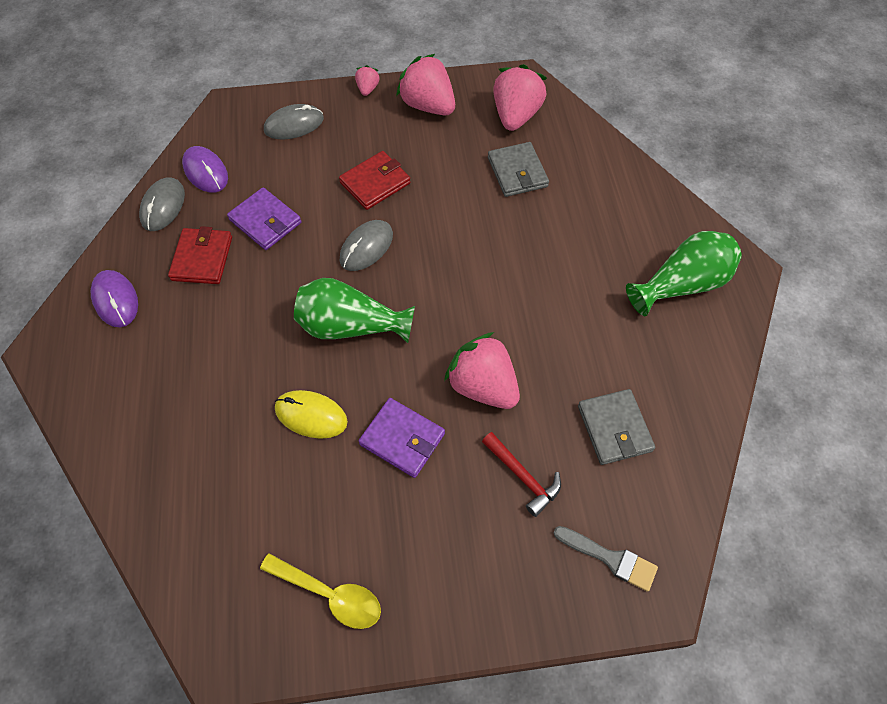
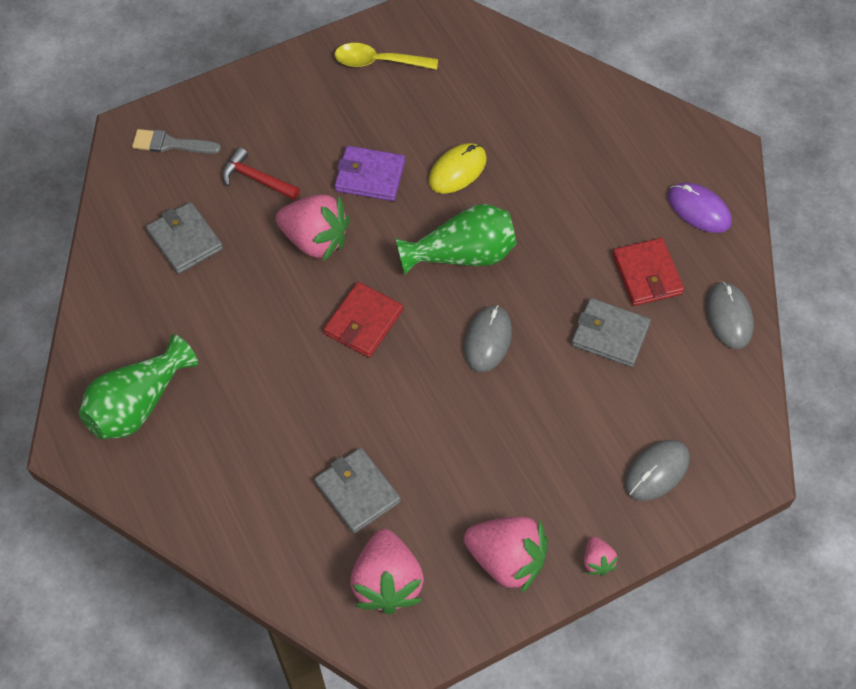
camera: 160 degrees right, 0 degrees up
(205, 171) = (714, 372): purple mouse -> none
(265, 221) = (610, 335): purple wallet -> grey wallet
(311, 415) = (457, 170): yellow mouse -> yellow mouse turned 45 degrees counterclockwise
(375, 183) = (517, 421): red wallet -> red wallet (363, 322)

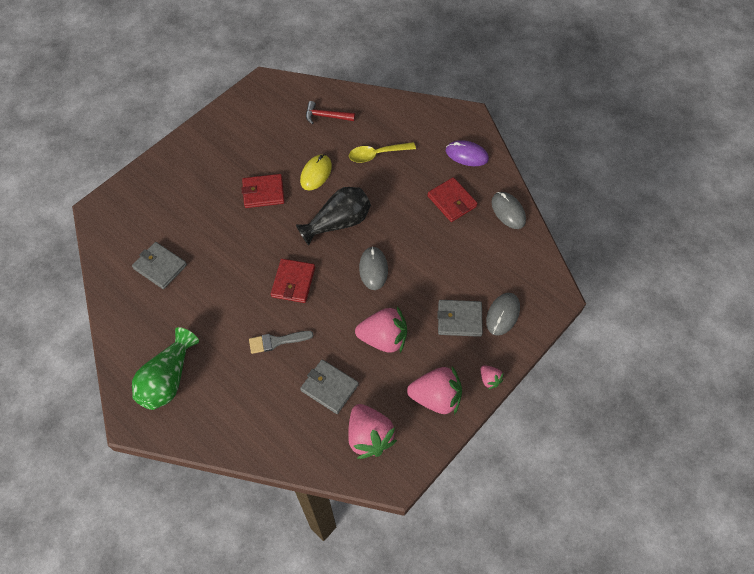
camera: 20 degrees left, 0 degrees up
(170, 144) = (128, 210): grey brush -> grey brush (276, 341)
(257, 179) = (192, 215): red hammer -> red hammer (326, 116)
(315, 240) = (244, 241): pink strawberry -> pink strawberry (383, 338)
(370, 176) = (263, 193): purple wallet -> red wallet
(378, 62) = (242, 122): yellow spoon -> yellow spoon (377, 154)
(462, 255) = (338, 223): green vase -> black vase
(610, 335) = (444, 243): grey wallet -> grey wallet (459, 319)

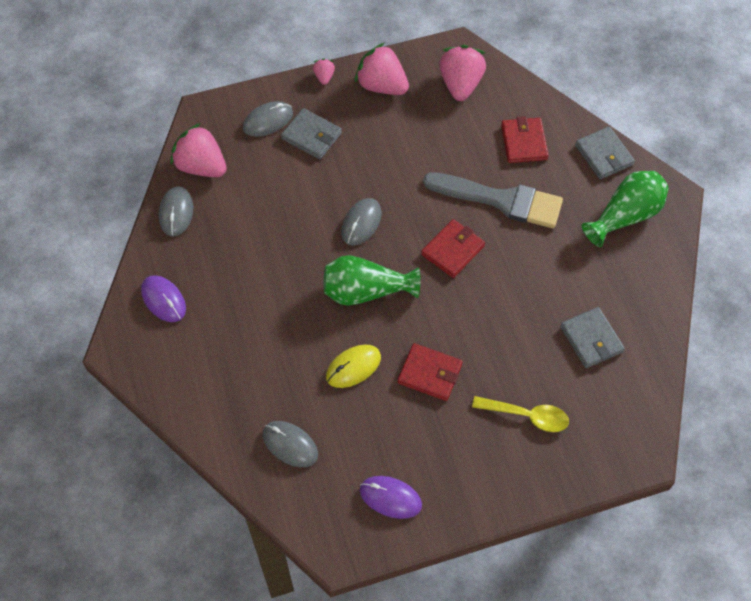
camera: 150 degrees left, 0 degrees up
(249, 117) = (390, 498): none -> purple mouse
(276, 341) = (501, 200): grey brush -> grey brush, size x1.96
(326, 116) = (290, 445): red hammer -> grey mouse
(329, 387) = (473, 137): grey wallet -> grey wallet (604, 155)
(338, 223) = (366, 291): black vase -> green vase
(377, 154) = (265, 355): yellow spoon -> yellow spoon (527, 416)
(383, 338) = (395, 154): pink strawberry -> pink strawberry (201, 166)
(452, 201) = (225, 253): red wallet -> red wallet (524, 142)

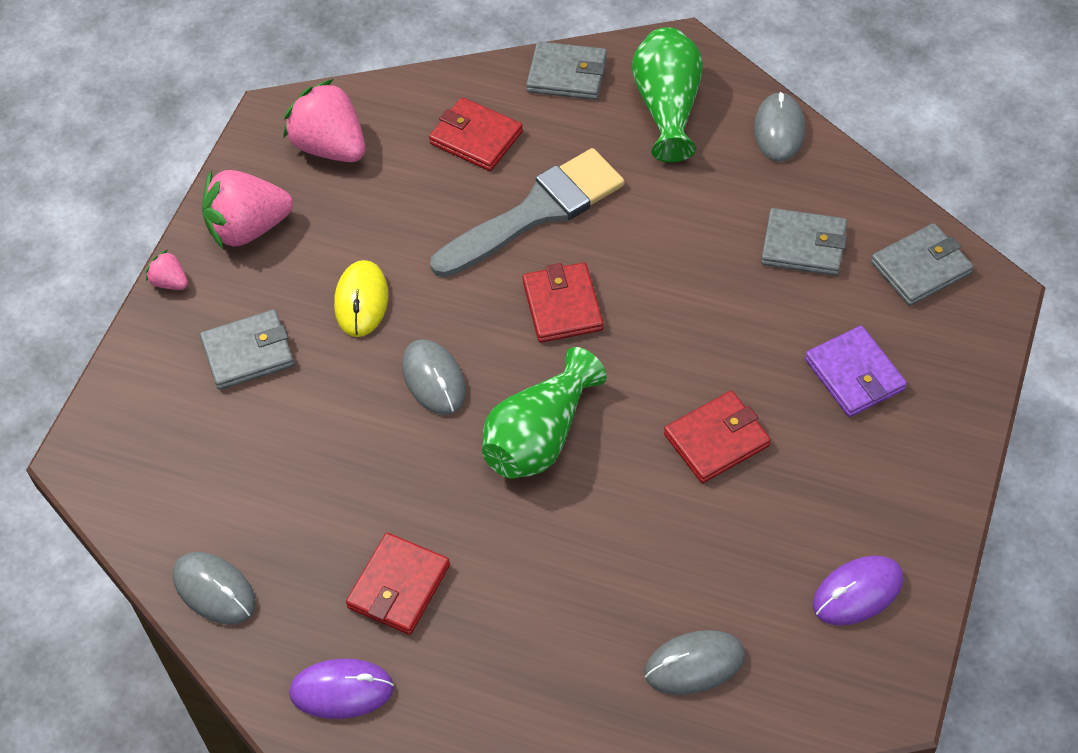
camera: 50 degrees left, 5 degrees down
(201, 166) = (169, 513): pink strawberry -> none
(235, 286) = (399, 586): none -> red wallet
(268, 121) = (174, 388): grey mouse -> grey mouse (779, 130)
(353, 367) = (639, 519): yellow mouse -> yellow mouse (361, 301)
(527, 416) = (854, 374): yellow spoon -> purple wallet
(628, 407) = (920, 268): none -> grey wallet

